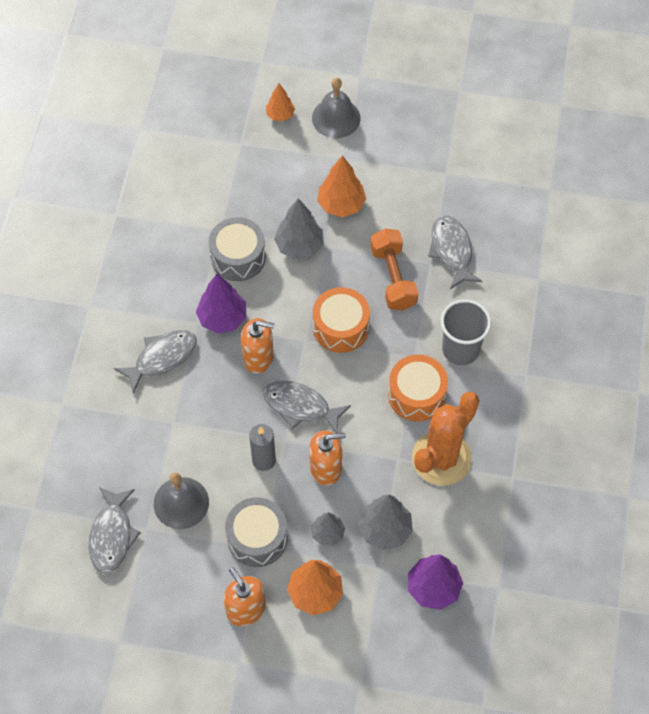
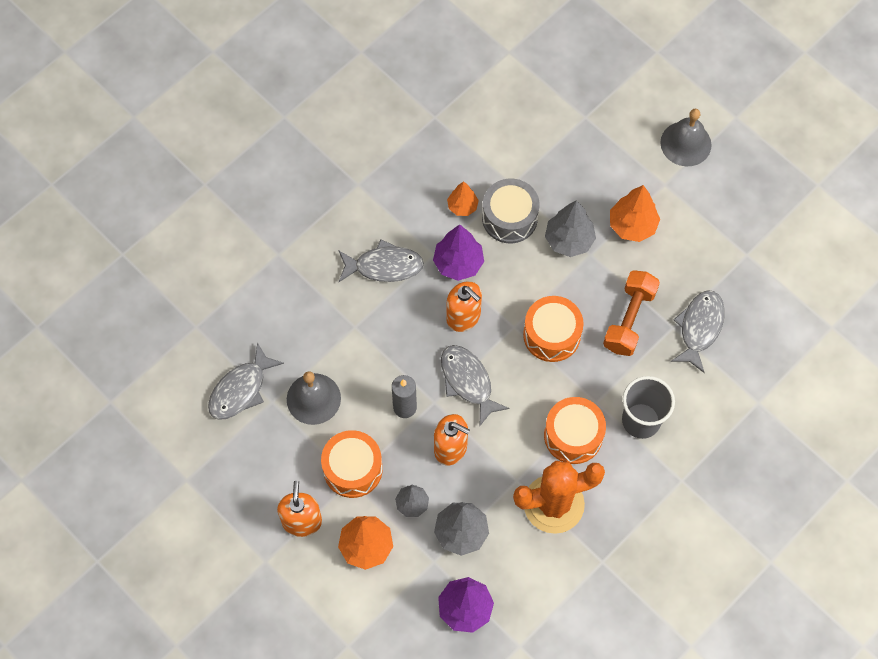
camera: 35 degrees right, 5 degrees up
(257, 538) = (353, 469): grey drum -> orange drum
(280, 115) = (638, 111): orange tree -> orange tree (462, 206)

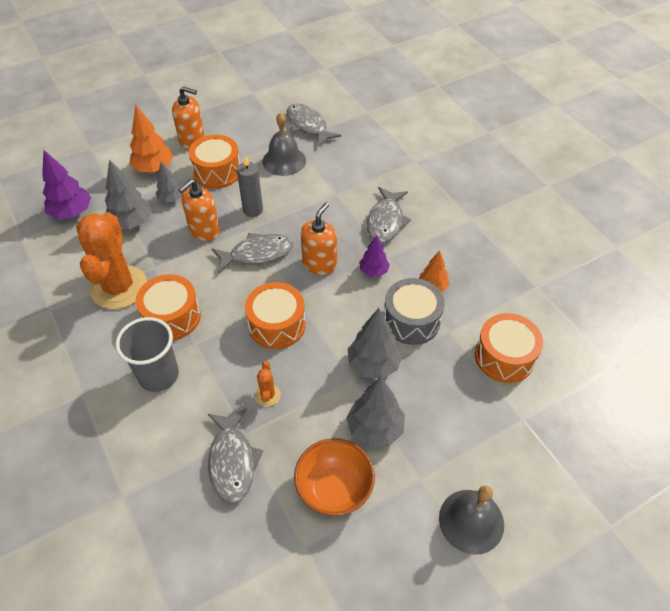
camera: 105 degrees right, 15 degrees down
(458, 263) = (373, 271): purple tree -> purple tree, size x0.62
(463, 316) = (319, 264): orange soap dispenser -> orange soap dispenser turned 150 degrees clockwise
(526, 136) = (504, 357): none -> orange drum
(629, 319) = (267, 395): orange dumbbell -> orange cactus
(632, 225) = (375, 429): orange tree -> grey tree
(695, 244) = (334, 489): none -> orange bowl
(699, 328) = (232, 461): grey fish -> grey fish turned 45 degrees clockwise

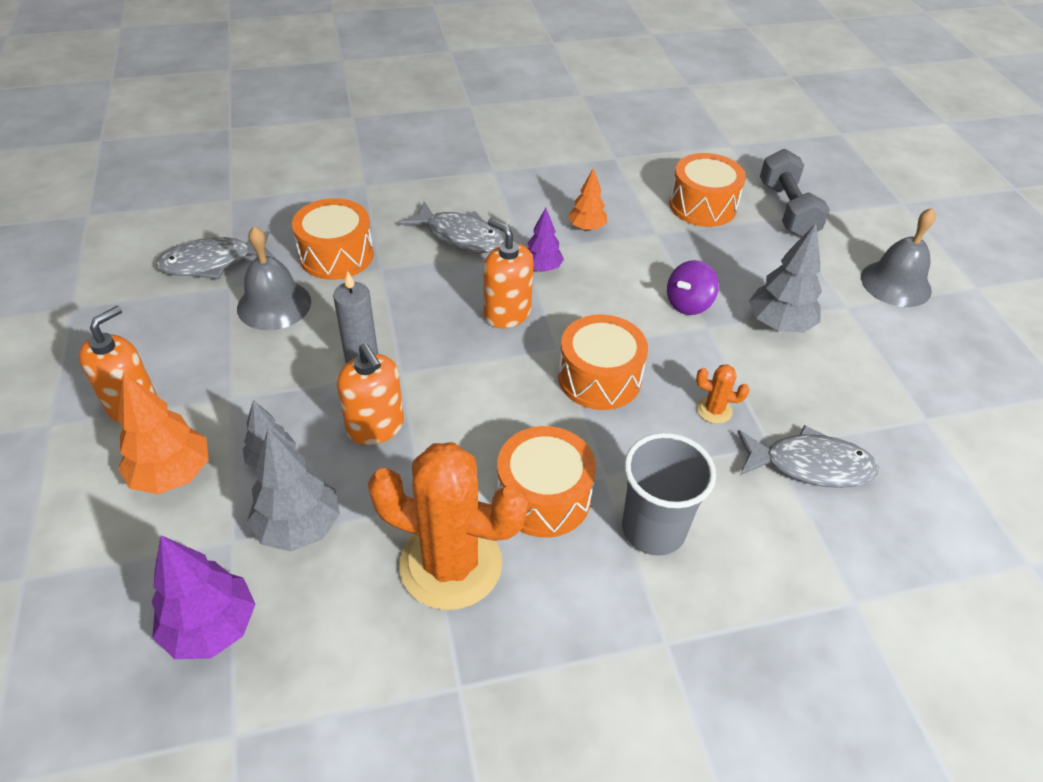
camera: 75 degrees left, 5 degrees down
(217, 172) = (244, 387): orange drum -> orange drum (336, 255)
(257, 254) = (457, 373): grey fish -> none
(334, 489) = (855, 377): orange bowl -> none
(373, 364) = (688, 304): grey tree -> purple spinning top
(411, 321) = (632, 257): grey drum -> none
(536, 422) = (787, 210): none -> grey dumbbell

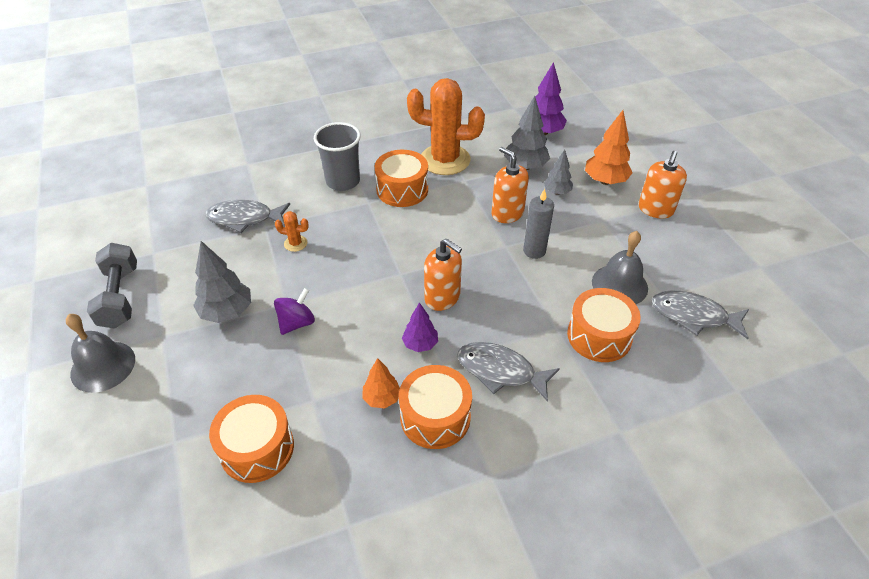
camera: 175 degrees right, 0 degrees up
(213, 263) = (693, 316): grey fish -> grey fish turned 135 degrees counterclockwise
(599, 378) = (371, 256): orange drum -> orange drum (435, 417)
(787, 210) = (164, 455): grey dumbbell -> grey dumbbell (120, 297)

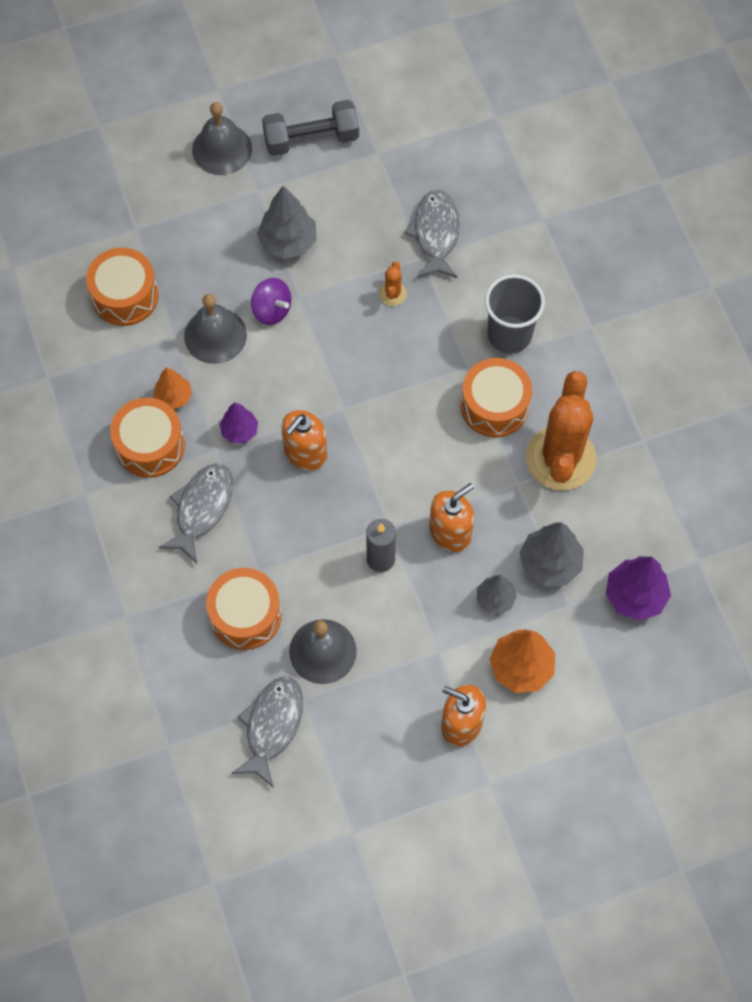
camera: 90 degrees right, 20 degrees up
(317, 366) = (215, 335): none -> grey bell

